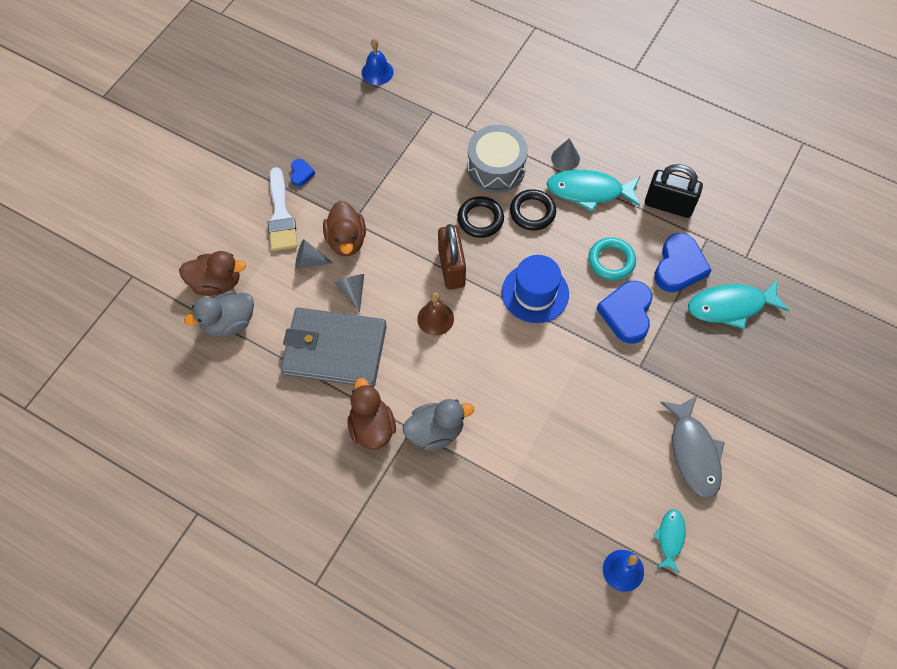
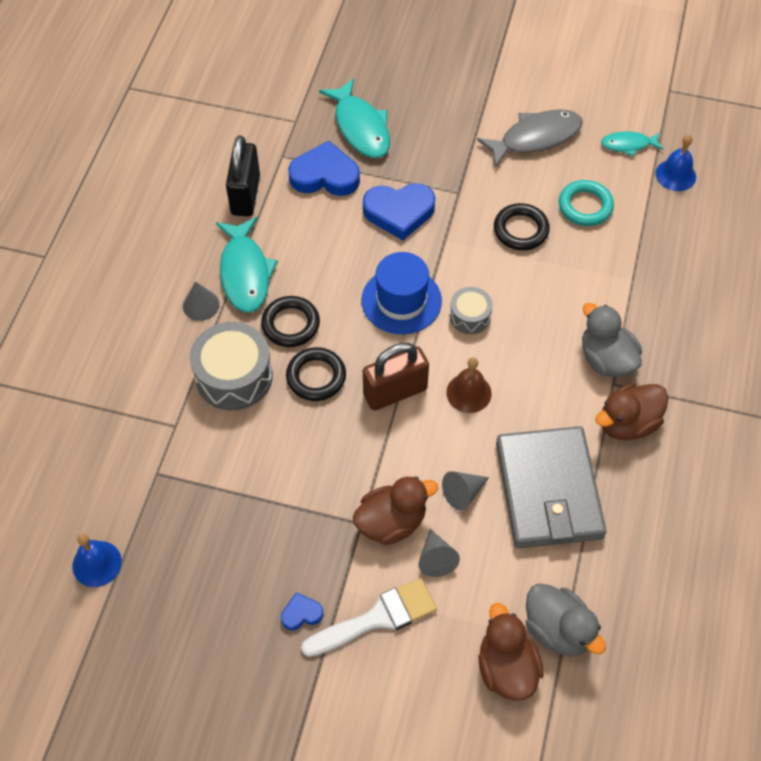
camera: 105 degrees left, 5 degrees down
(506, 339) = (470, 316): none -> grey drum
(586, 406) = (521, 230): none -> black ring
(611, 261) = (336, 236): turquoise ring -> turquoise ring (585, 206)

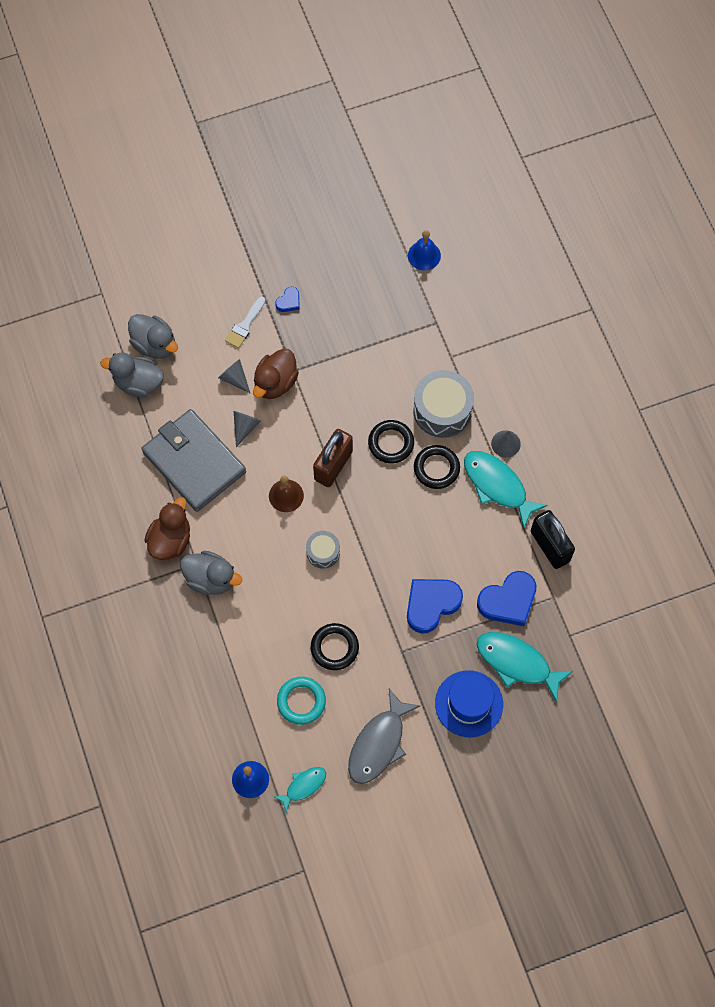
camera: 145 degrees right, 10 degrees up
(377, 618) = (245, 325): white brush -> white brush, size x0.65
(401, 300) = (377, 534): blue hat -> blue hat (469, 703)
(506, 668) = (155, 344): brown duck -> grey duck

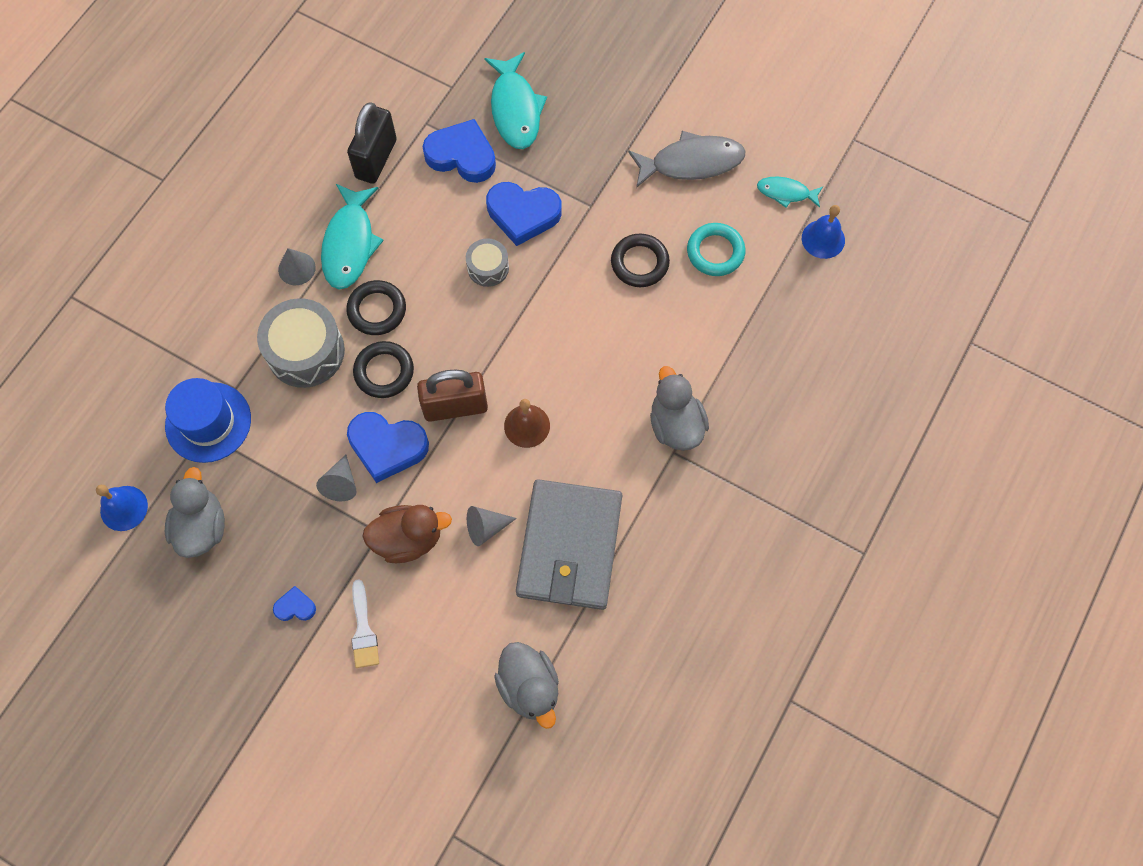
camera: 130 degrees left, 0 degrees up
(155, 344) = (468, 711): grey duck -> grey duck (202, 527)
(170, 540) = (672, 497): brown duck -> none
(234, 378) = (438, 586): grey cone -> grey cone (341, 483)
(245, 325) = (363, 630): white brush -> white brush turned 90 degrees clockwise
(323, 552) = (555, 345): grey drum -> grey drum (488, 268)
(341, 411) = (387, 447): none -> blue heart
(469, 703) = (588, 120): blue hat -> blue hat (208, 422)

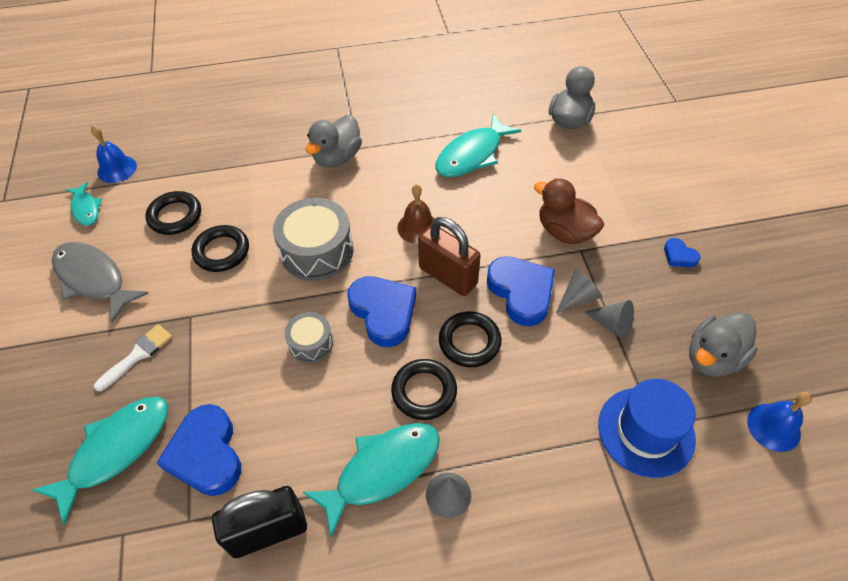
camera: 130 degrees left, 15 degrees down
(306, 351) = (512, 413): grey drum -> grey drum (317, 251)
(363, 630) = (643, 211): white brush -> white brush (138, 355)
(486, 527) = (509, 199): grey cone -> grey cone (612, 325)
(523, 214) = (236, 357): blue heart -> blue heart (383, 312)
(569, 546) = (472, 155): grey wallet -> turquoise fish
(715, 252) = (175, 216): turquoise ring -> black ring

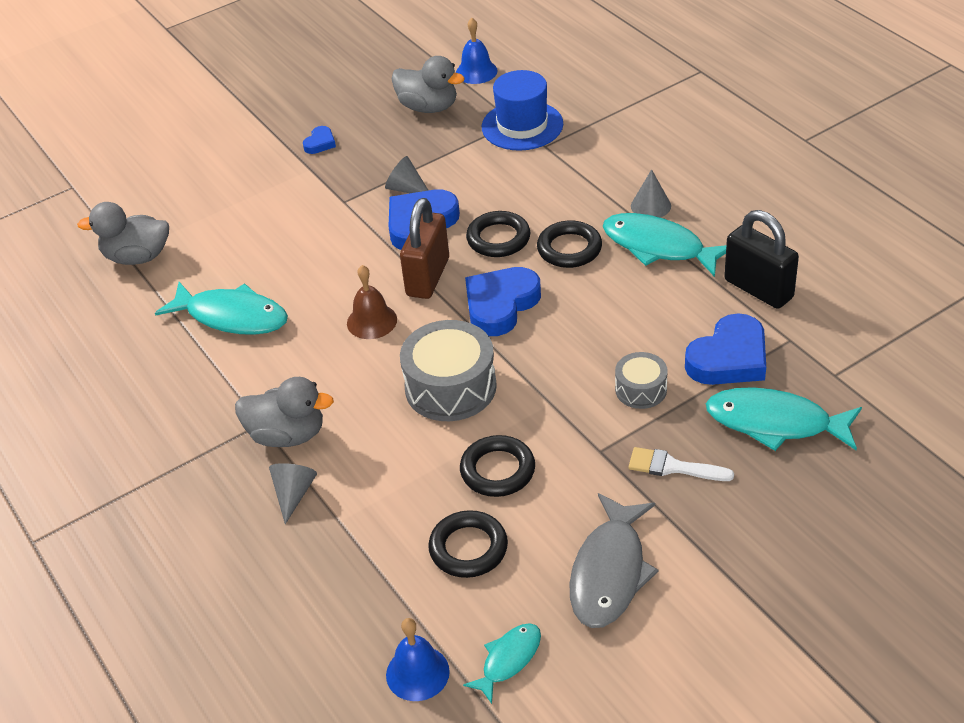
camera: 110 degrees left, 10 degrees down
(311, 343) = (569, 341): grey drum -> grey drum (641, 389)
(564, 232) = (324, 217): brown duck -> none
(612, 325) = (426, 163): grey cone -> grey cone (293, 494)

